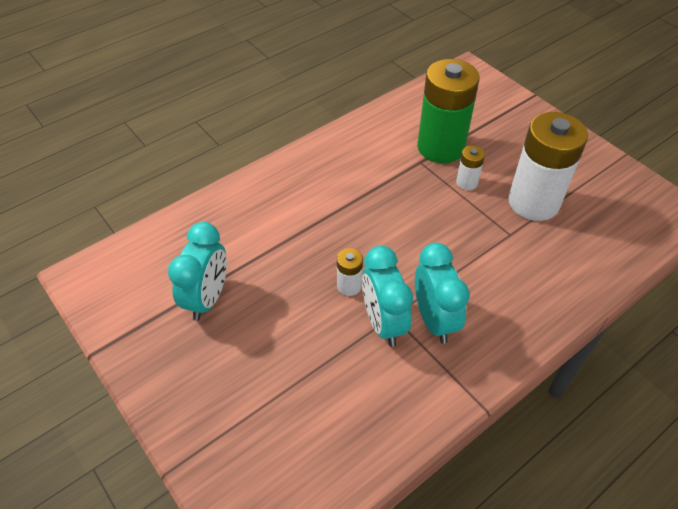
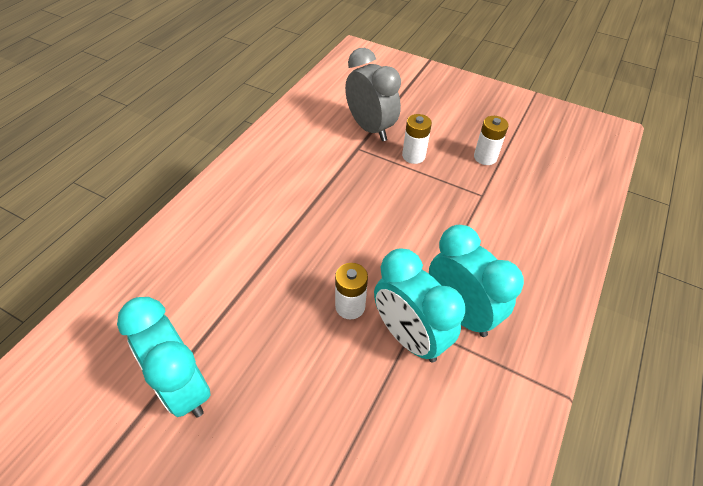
camera: 25 degrees left, 0 degrees up
(207, 298) = (183, 386): turquoise clock -> turquoise clock turned 150 degrees clockwise
(440, 147) = (370, 128): green battery -> grey clock
(533, 202) = (485, 157): white battery -> white battery, size x0.44

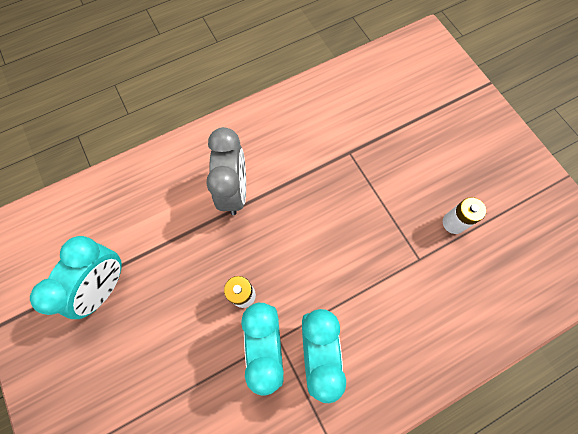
camera: 35 degrees right, 20 degrees up
(183, 386) = (105, 286): turquoise clock -> turquoise clock turned 150 degrees counterclockwise
(370, 128) = (374, 137): grey clock -> grey clock (234, 191)
(413, 156) = (390, 186): white battery -> none

